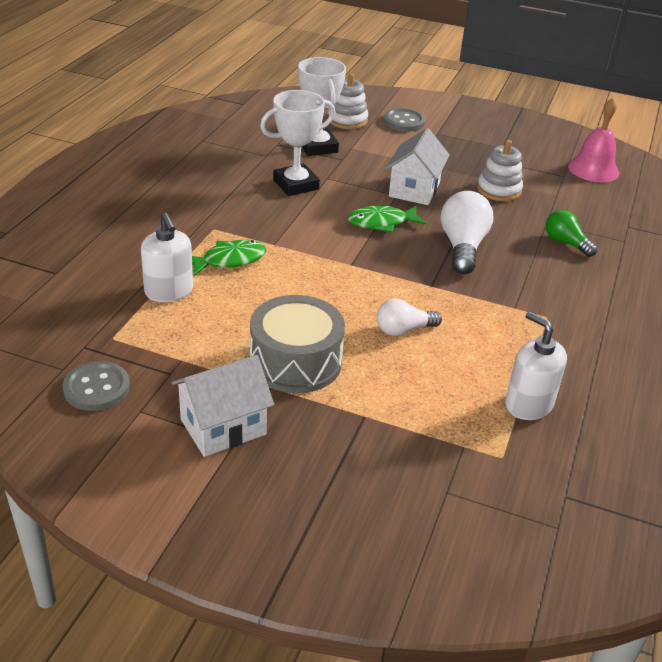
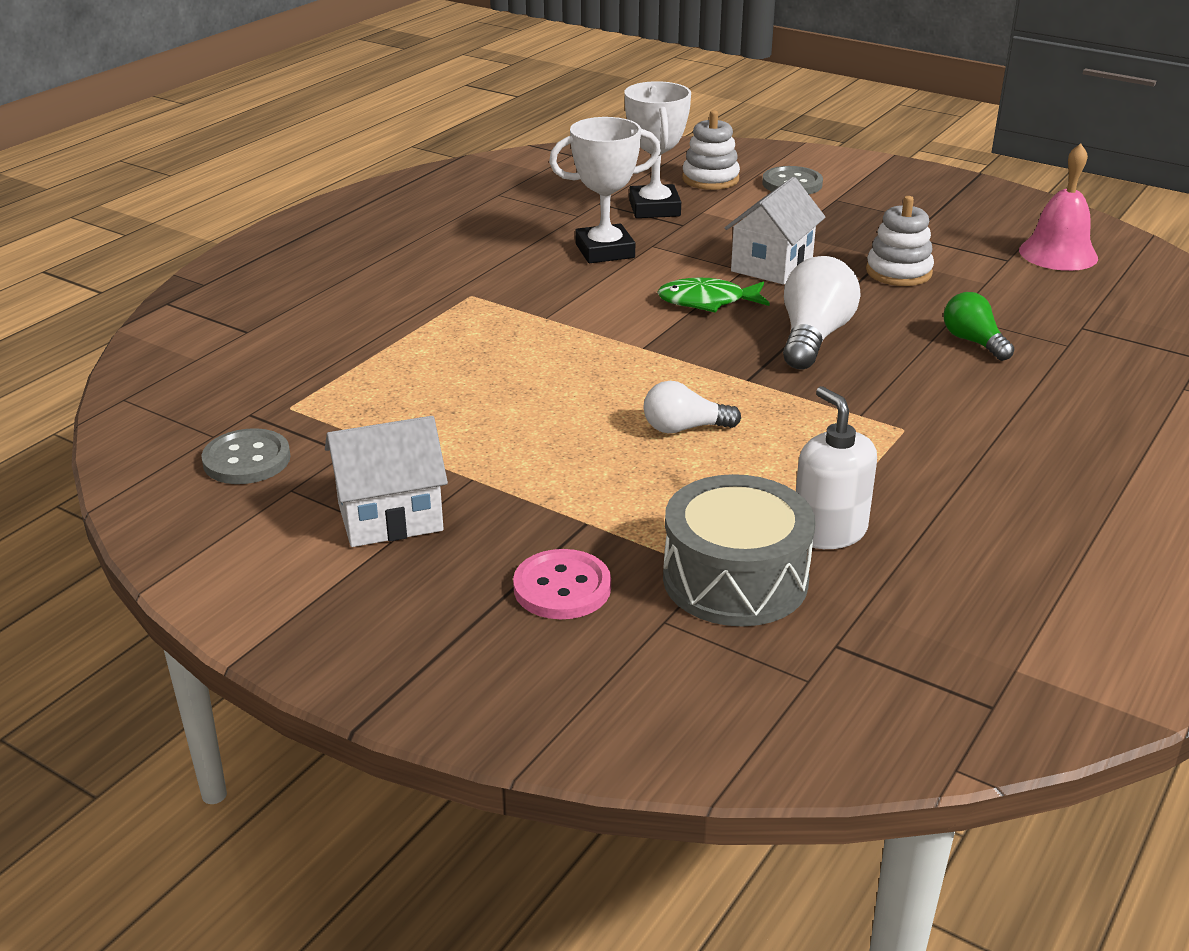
camera: 15 degrees right, 5 degrees down
(169, 291) = (383, 361): white soap dispenser -> none
(230, 260) = (477, 332): green fish -> none
(295, 362) = (518, 453): grey drum -> grey drum (735, 579)
(367, 473) = (562, 588): none -> pink button

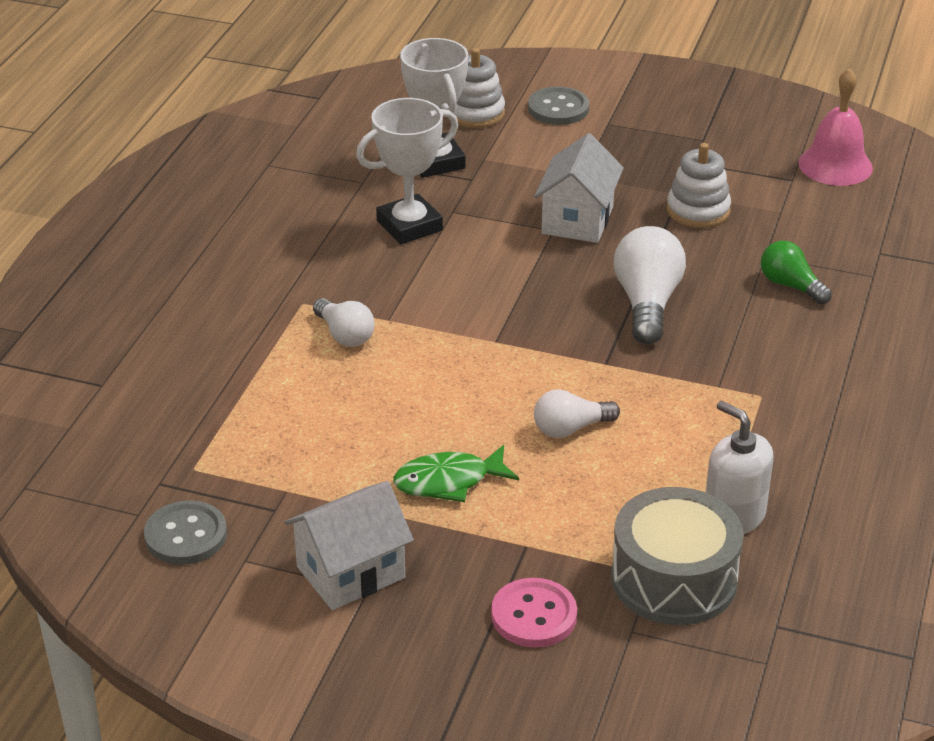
camera: 15 degrees left, 5 degrees up
(496, 323) = (344, 335): none -> white light bulb
(707, 301) = (534, 275): green fish -> green fish (448, 481)

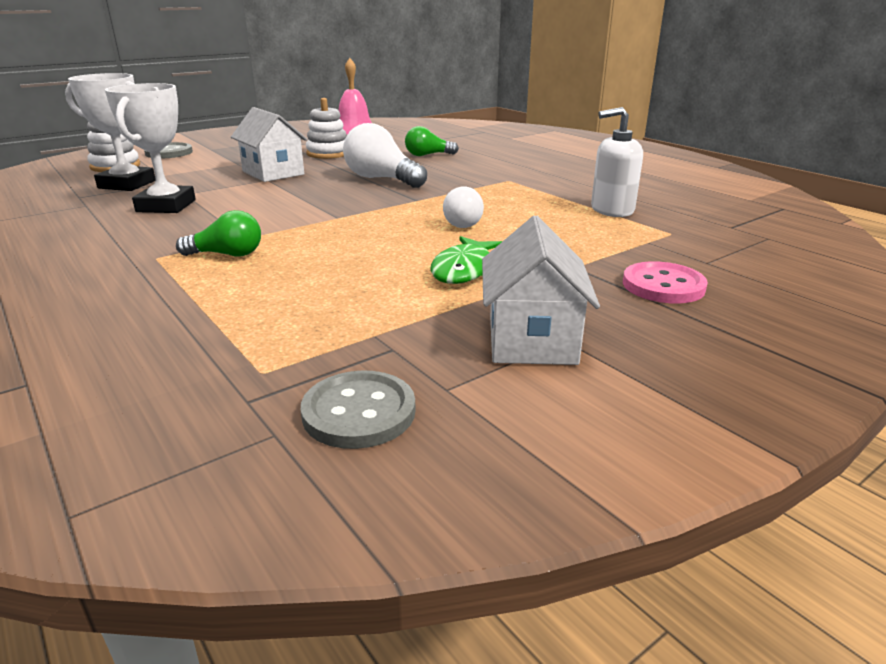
camera: 55 degrees left, 10 degrees down
(344, 335) = (227, 255): white light bulb -> green light bulb
(674, 579) = (660, 237): grey drum -> none

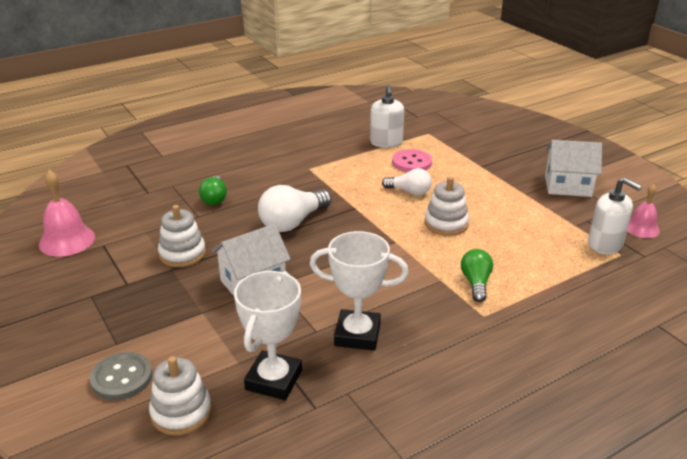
camera: 85 degrees left, 5 degrees up
(299, 358) = (605, 244): none -> white soap dispenser
(359, 412) = (641, 228): grey button -> pink bell
(379, 241) = (446, 224): none -> white stacking toy
(464, 270) = (490, 197): green fish -> none
(663, 286) = (502, 148): pink button -> pink button (411, 162)

